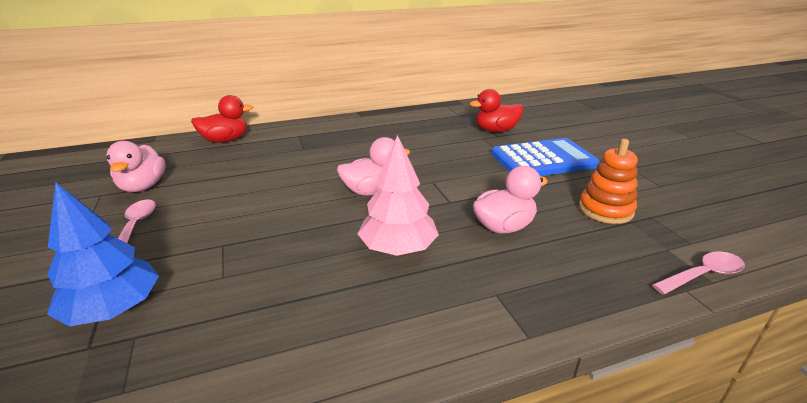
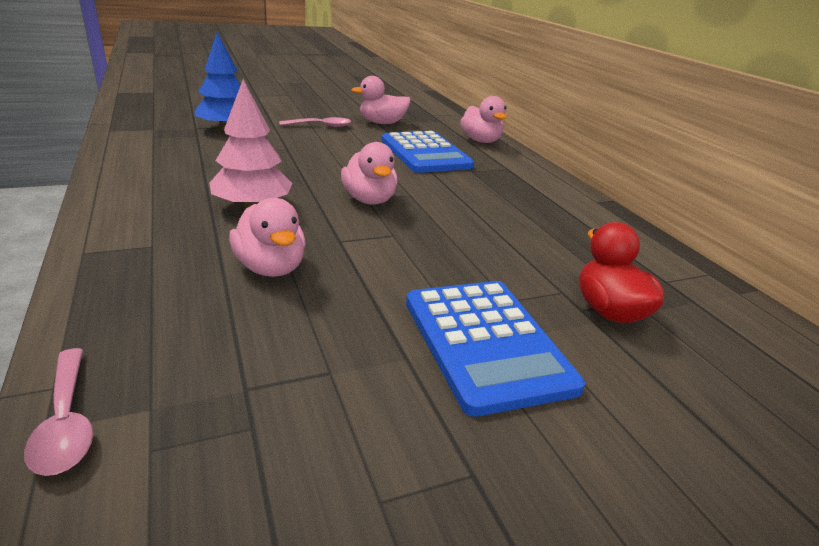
camera: 85 degrees right, 0 degrees up
(225, 140) = (480, 141): red duck -> pink duck
(257, 165) = (425, 153): none -> blue calculator
(605, 209) = (291, 371): orange stacking toy -> none

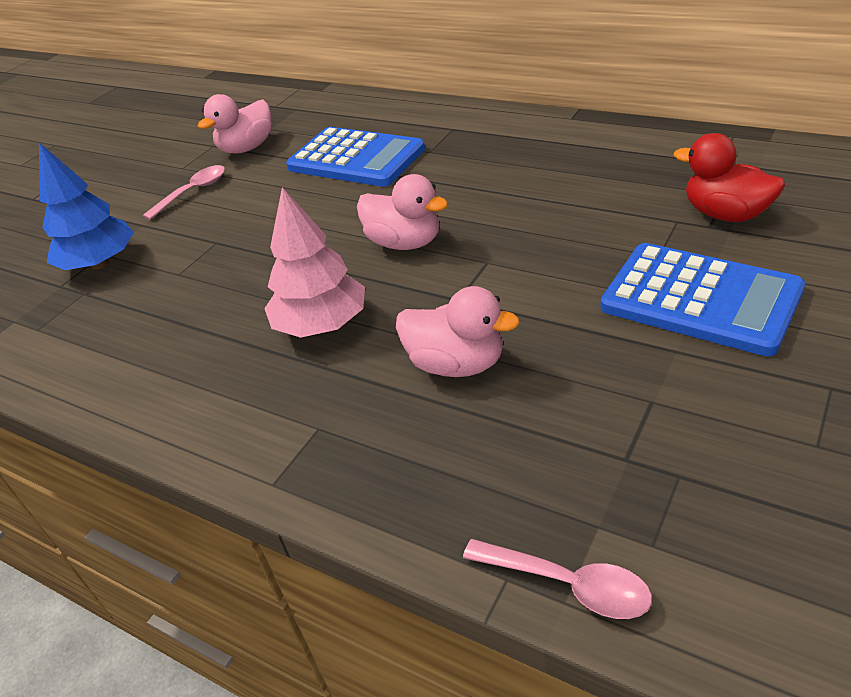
camera: 30 degrees left, 10 degrees up
(480, 141) = (376, 111): pink duck -> none

